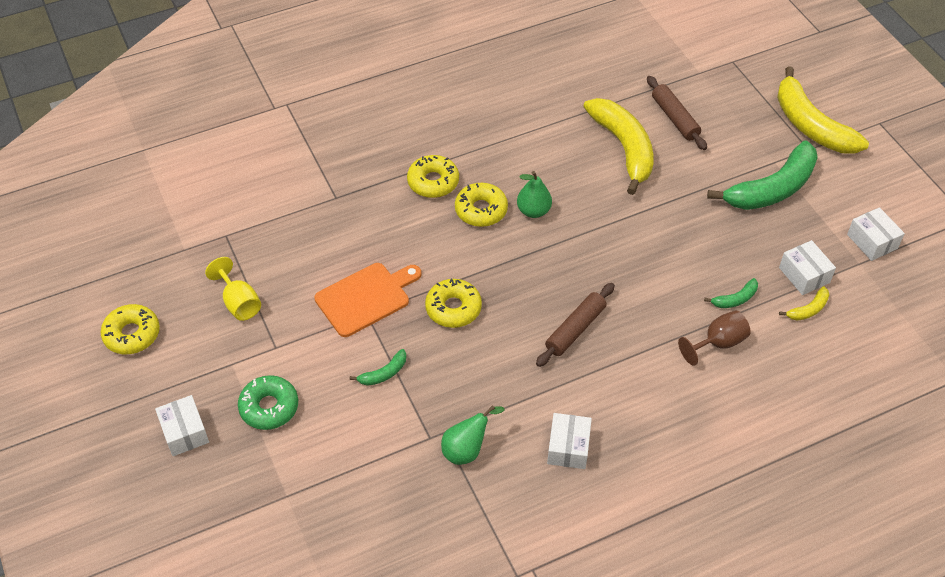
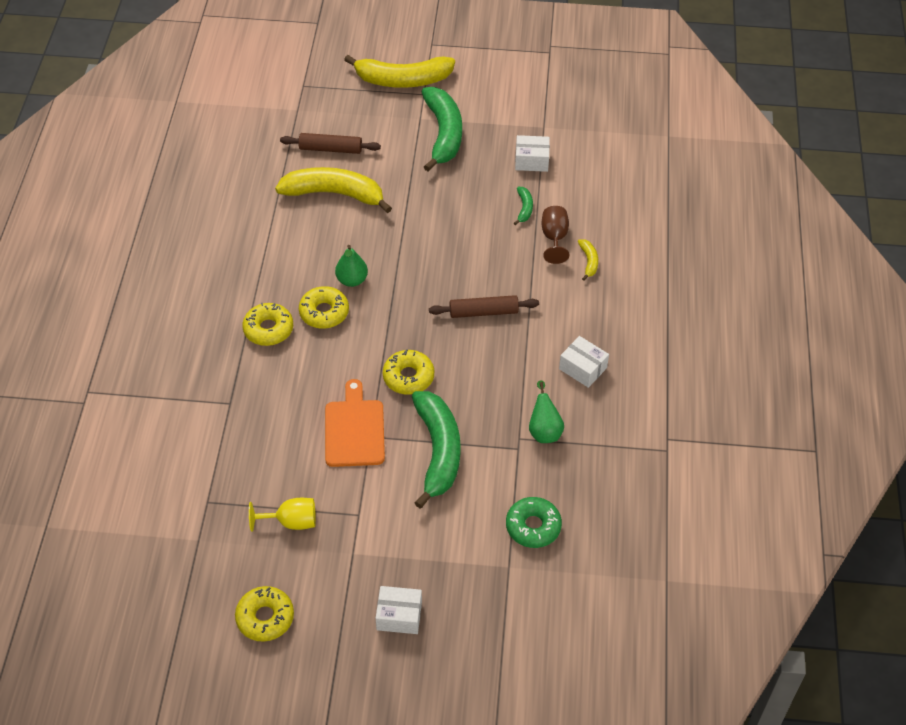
camera: 60 degrees left, 0 degrees up
(269, 407) = (416, 544): green donut -> green donut (533, 526)
(384, 373) = (438, 451): green banana -> green banana, size x2.33
(575, 329) = (483, 312): brown rolling pin -> brown rolling pin turned 75 degrees counterclockwise
(808, 309) = (561, 175): yellow banana -> yellow banana (588, 261)
(872, 241) = (530, 110): white box -> none

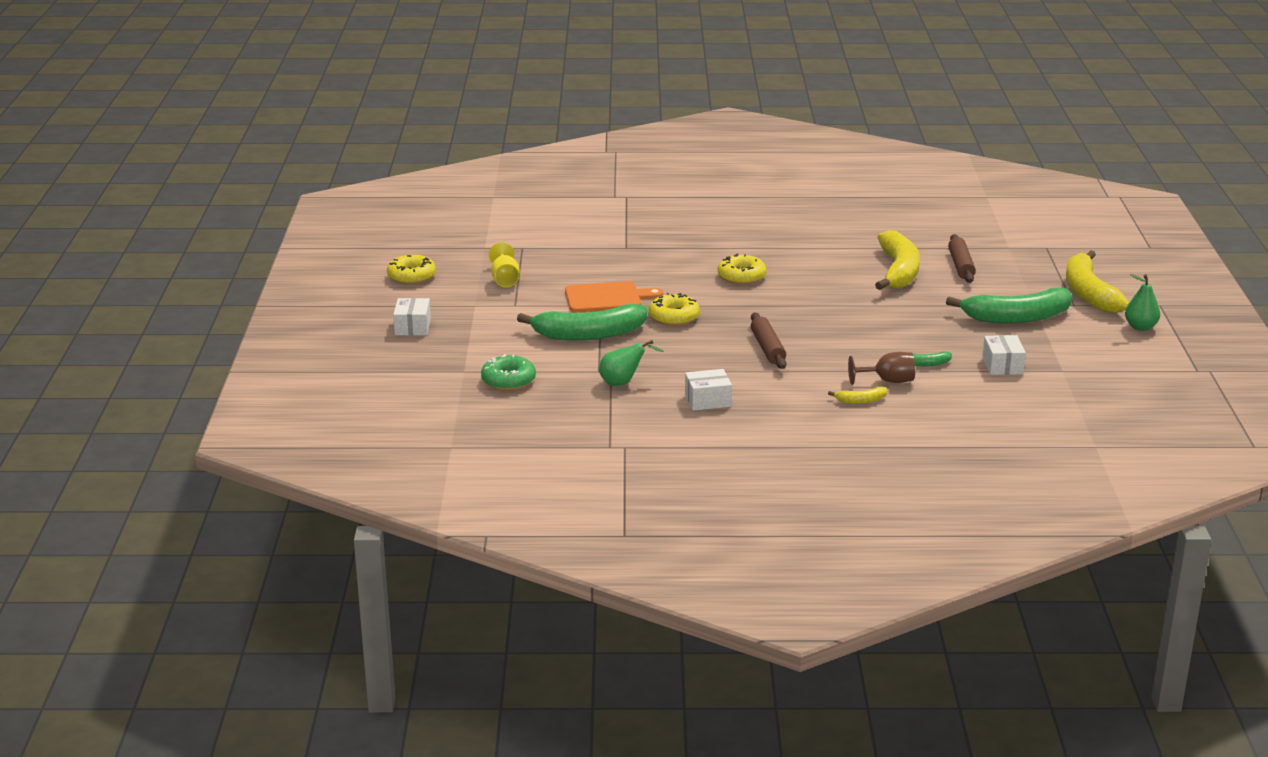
camera: 85 degrees right, 25 degrees down
(268, 329) = (713, 256): yellow donut -> none
(352, 280) = (786, 286): green pear -> green pear (1140, 327)
(583, 368) = (707, 400): white box -> white box turned 45 degrees clockwise

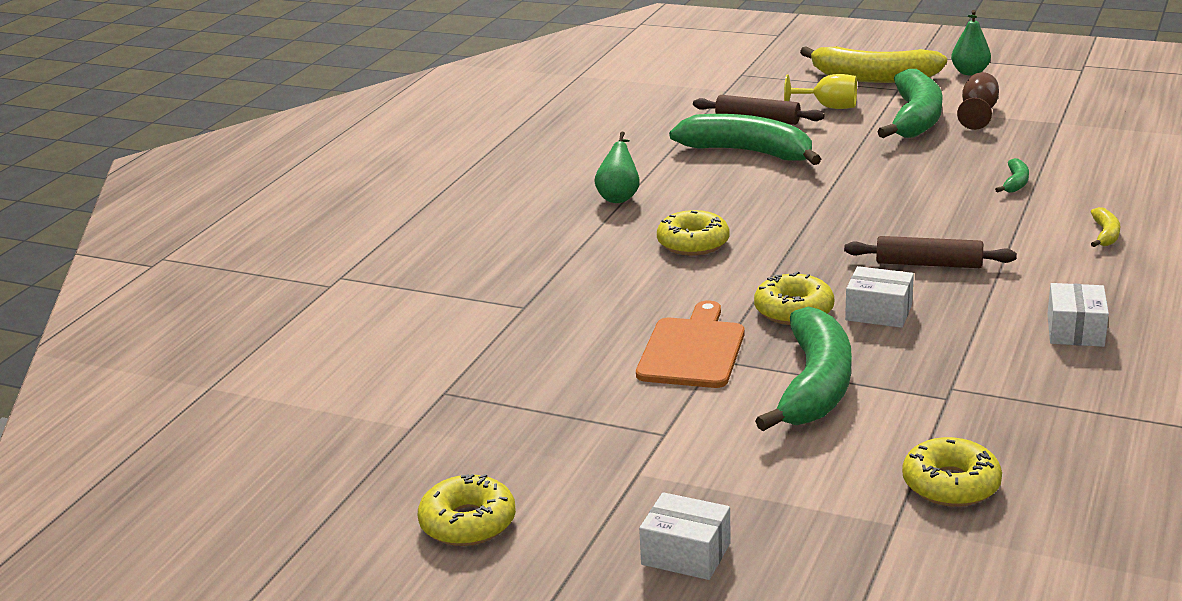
camera: 65 degrees left, 0 degrees up
(505, 279) = (557, 428): yellow goblet -> yellow goblet (828, 107)
(508, 380) = (950, 484): green donut -> yellow donut
(623, 383) = (996, 384): green pear -> green pear (619, 196)
(888, 381) = (1055, 210): brown goblet -> brown goblet (978, 113)
(898, 271) = (748, 152): yellow banana -> green banana
(1002, 365) = (1036, 146): white box -> white box (878, 312)

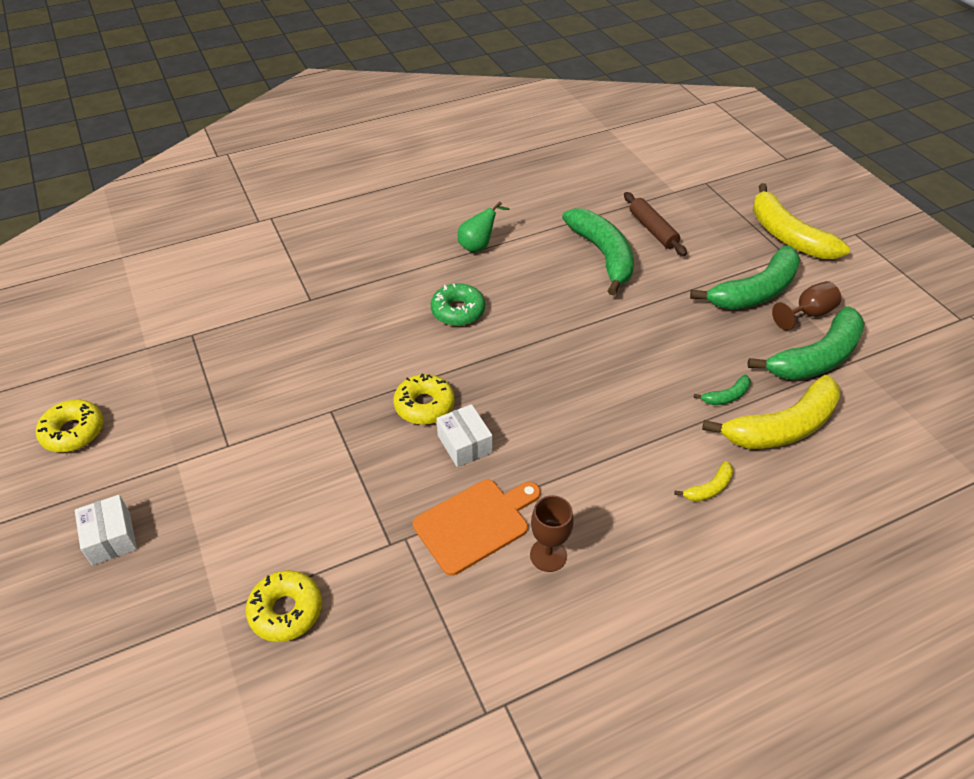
camera: 40 degrees right, 20 degrees up
(692, 350) = (331, 395): orange cutting board -> orange cutting board (475, 523)
(693, 243) = (458, 311): yellow donut -> green donut
(815, 385) = (343, 473): green banana -> green banana (816, 358)
(828, 107) = (714, 245): yellow goblet -> none
(928, 264) = (555, 427): brown rolling pin -> none
(970, 72) = (866, 271): green pear -> none
(1075, 330) = (548, 555): white box -> brown goblet
(1085, 179) = (782, 427): none -> yellow banana

